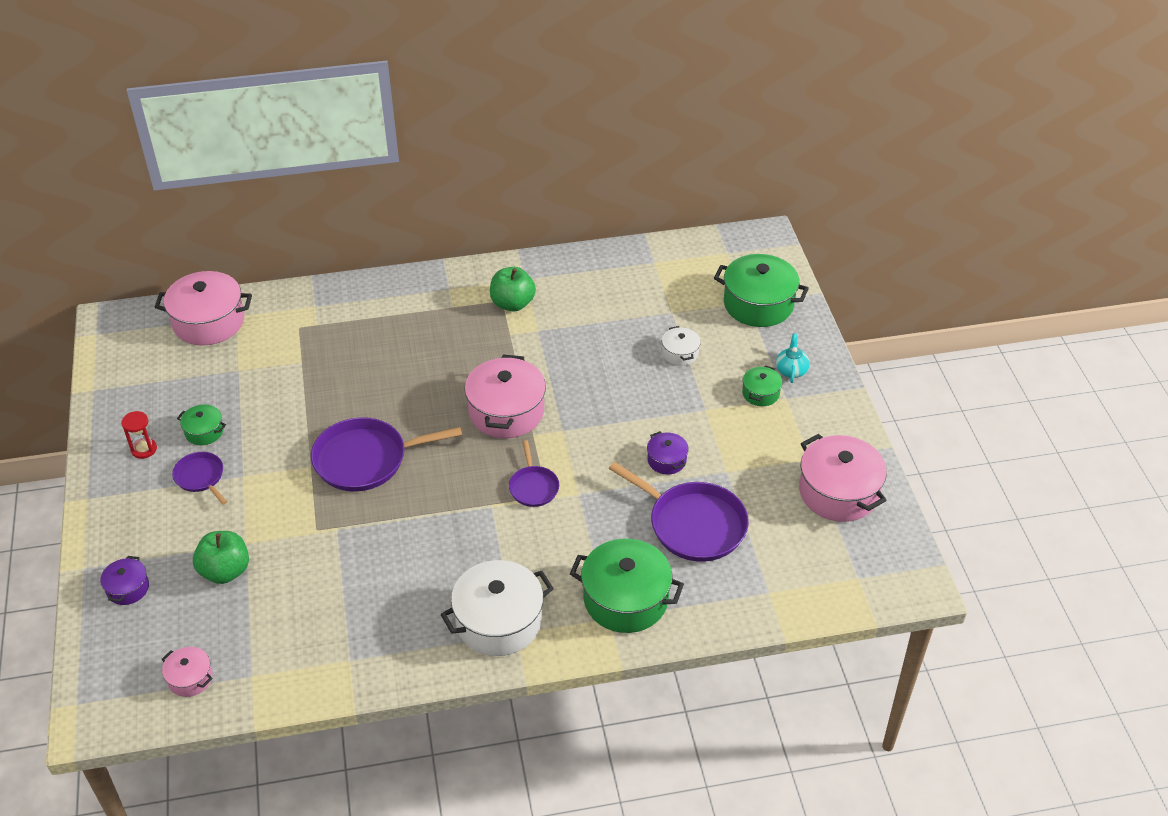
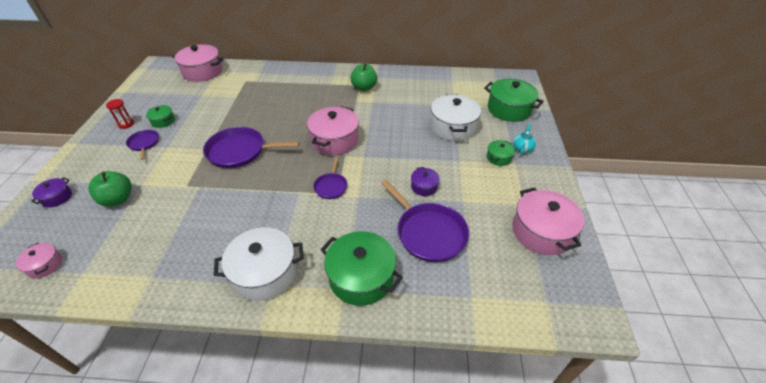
camera: 15 degrees right, 0 degrees up
(680, 353) = (452, 127): white pot -> white pot, size x2.00

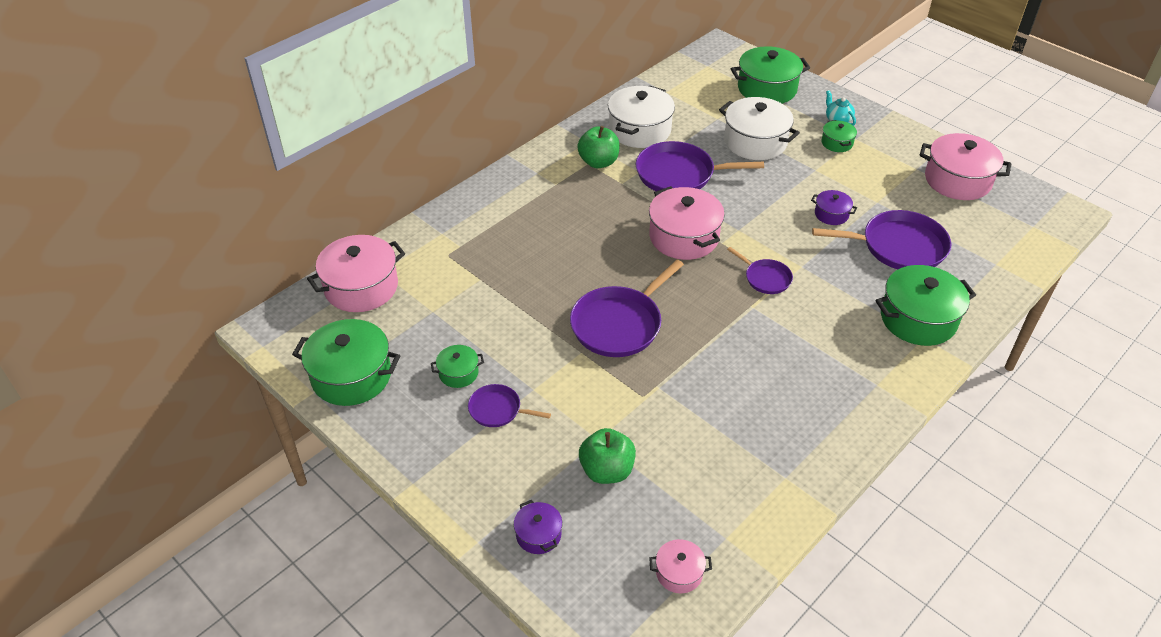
camera: 50 degrees left, 0 degrees up
(126, 124) = (419, 415): red hourglass -> none
(141, 96) = (351, 376): none -> green pot
(265, 273) = (856, 384): white pot -> white pot (640, 130)
(387, 115) = (679, 174): none -> purple pan

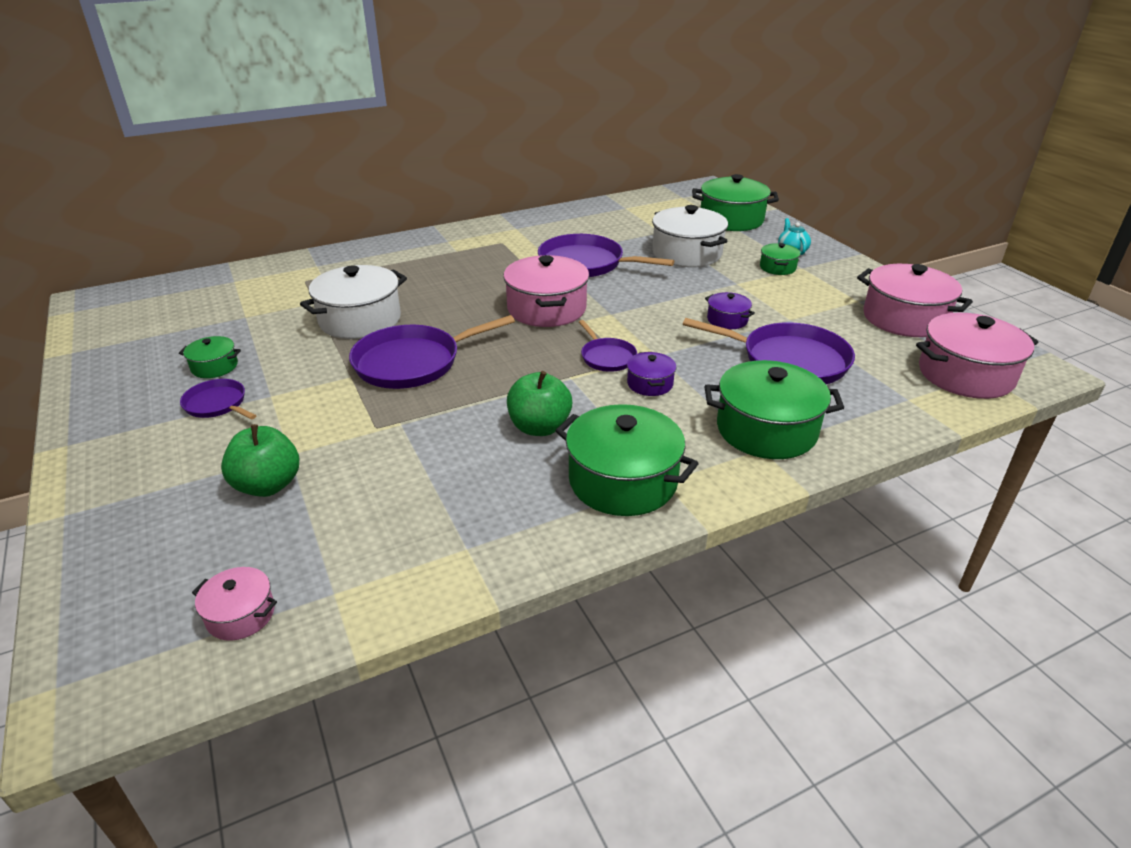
camera: 20 degrees right, 10 degrees down
(351, 376) = (118, 348): green pot -> green pot (623, 481)
(361, 287) = (204, 288): pink pot -> pink pot (965, 375)
(538, 535) = (131, 526): purple pot -> purple pot (650, 384)
(598, 162) = (513, 243): green apple -> green apple (539, 427)
(640, 130) = (575, 228): white pot -> white pot (360, 320)

